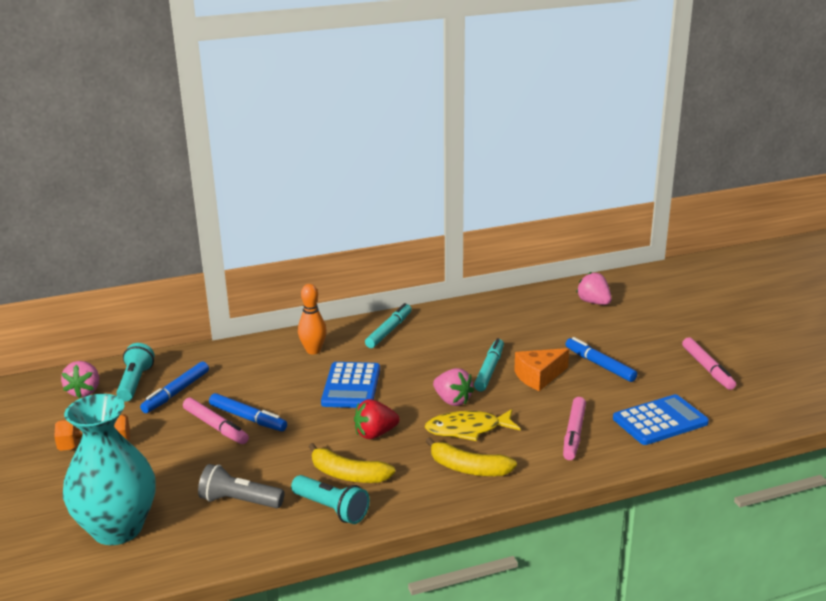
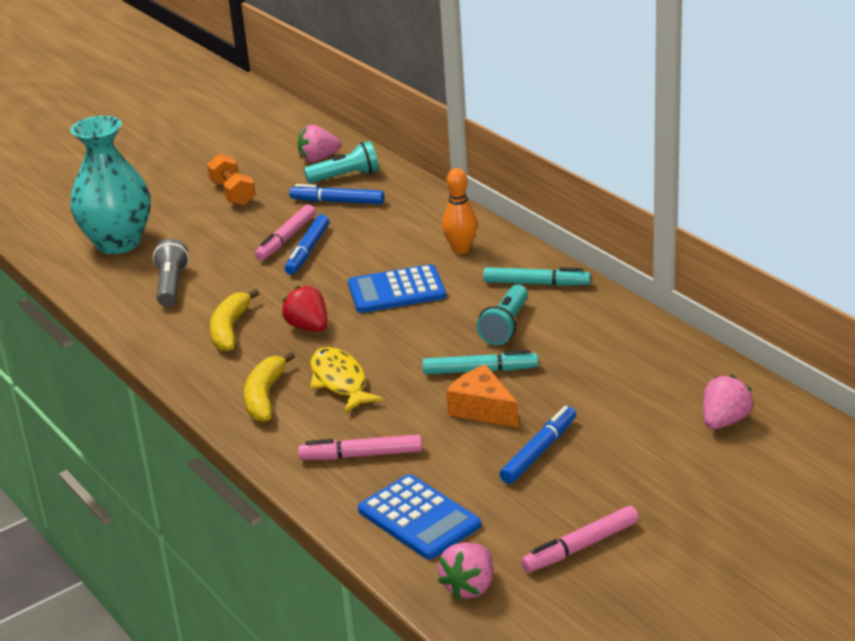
camera: 75 degrees right, 5 degrees up
(331, 509) = (172, 334): turquoise flashlight -> turquoise flashlight (505, 326)
(452, 400) = (396, 359): pink strawberry -> pink strawberry (469, 587)

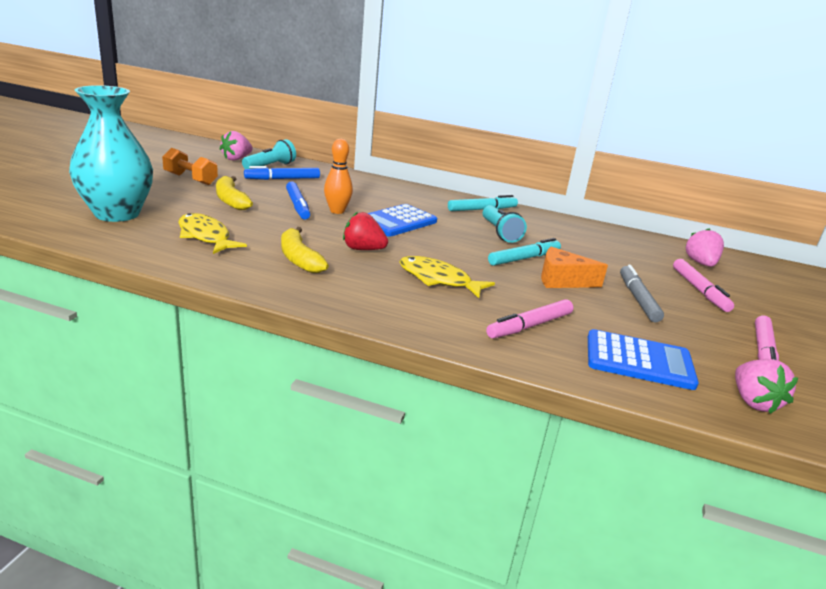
camera: 40 degrees left, 5 degrees down
(171, 285) = (205, 236): grey flashlight -> yellow fish
(265, 397) = (393, 299): yellow banana -> yellow banana (231, 200)
(286, 239) = (270, 201): pink marker -> pink marker (699, 290)
(461, 249) = (407, 197): orange bowling pin -> orange bowling pin (337, 211)
(539, 451) = (638, 299): blue marker -> grey marker

